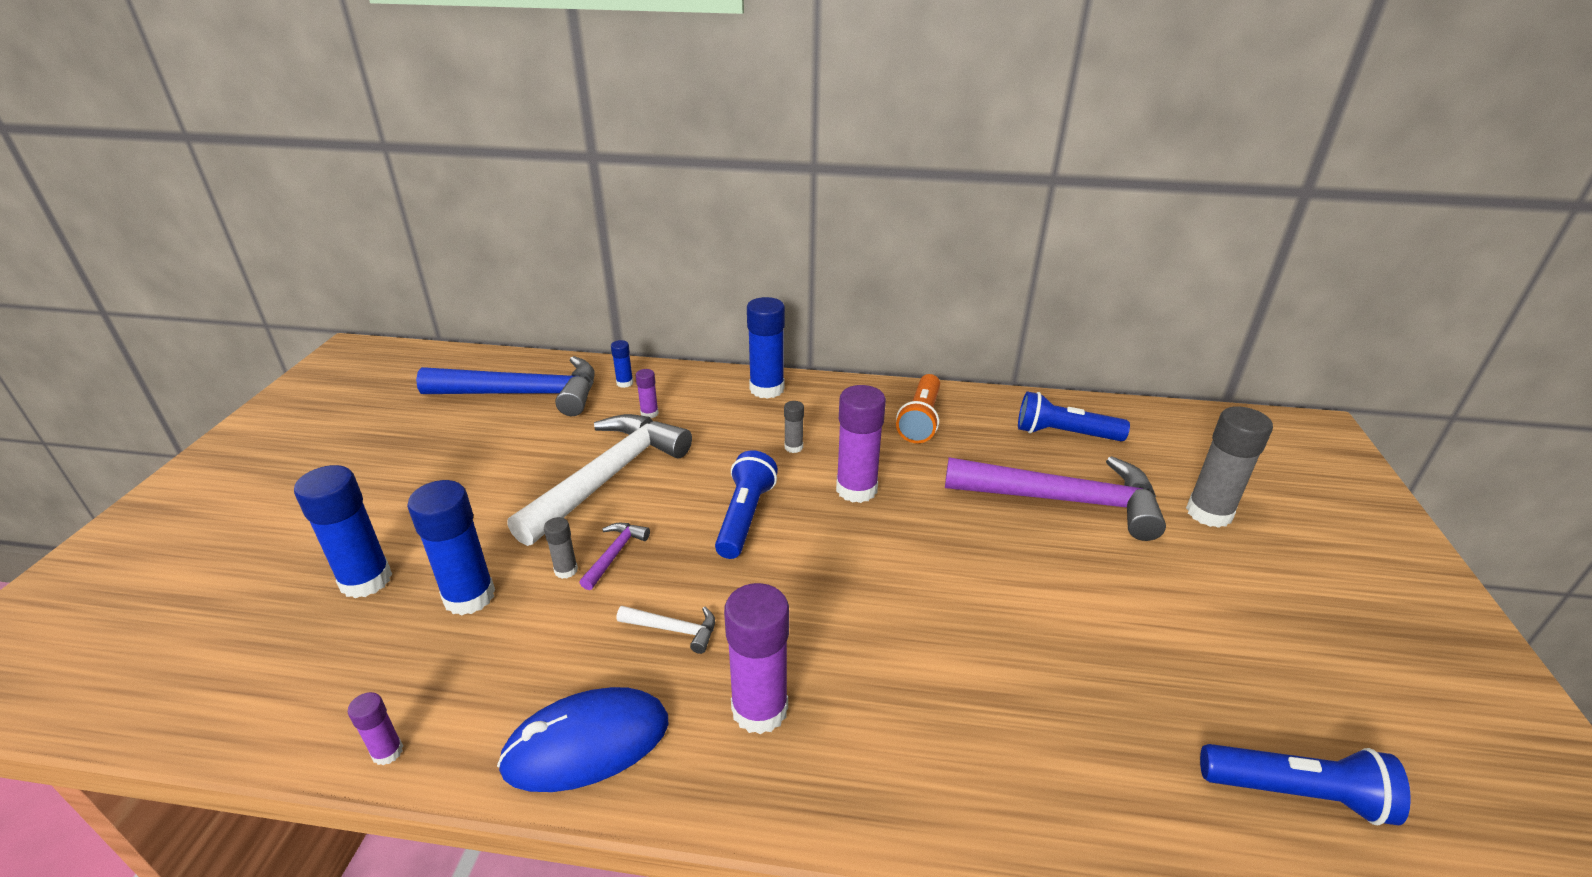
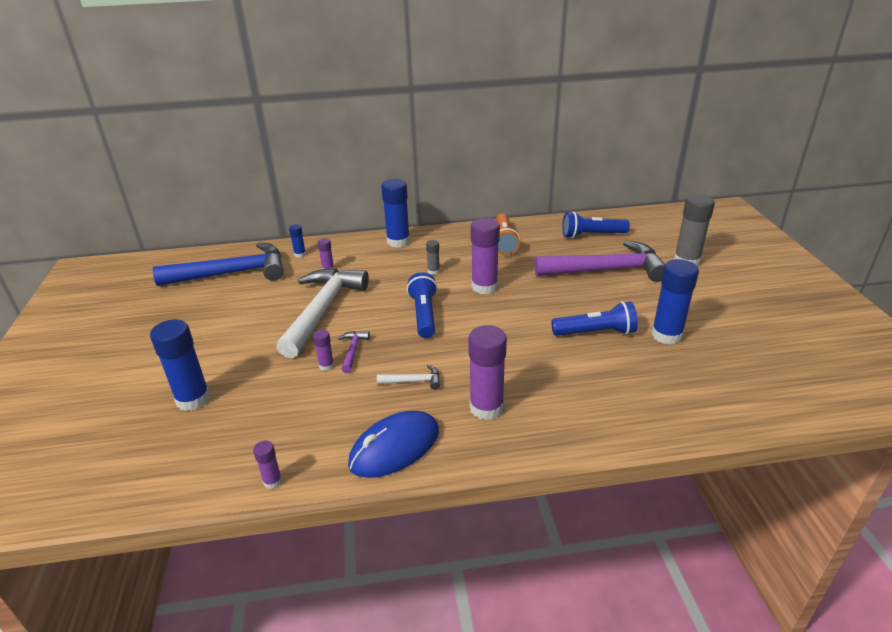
camera: 15 degrees left, 0 degrees up
(469, 596) = (271, 393): blue glue stick -> blue glue stick (666, 335)
(566, 570) = (326, 366): grey glue stick -> purple glue stick
(1296, 793) = (775, 379): blue flashlight -> blue flashlight (595, 332)

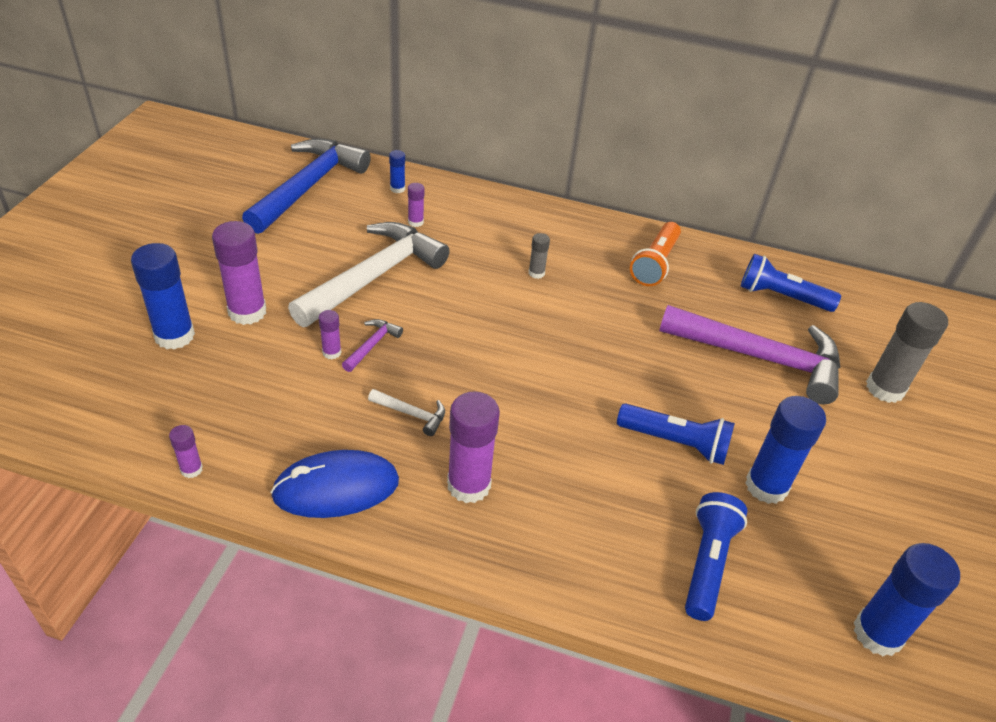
camera: 20 degrees right, 10 degrees up
(232, 273) = (308, 187): blue hammer -> blue hammer turned 75 degrees counterclockwise
(398, 241) = (523, 213): blue glue stick -> blue glue stick (877, 633)
(424, 315) = (483, 330): blue flashlight -> blue flashlight (707, 563)
(484, 287) = (583, 320): purple glue stick -> purple glue stick (247, 312)

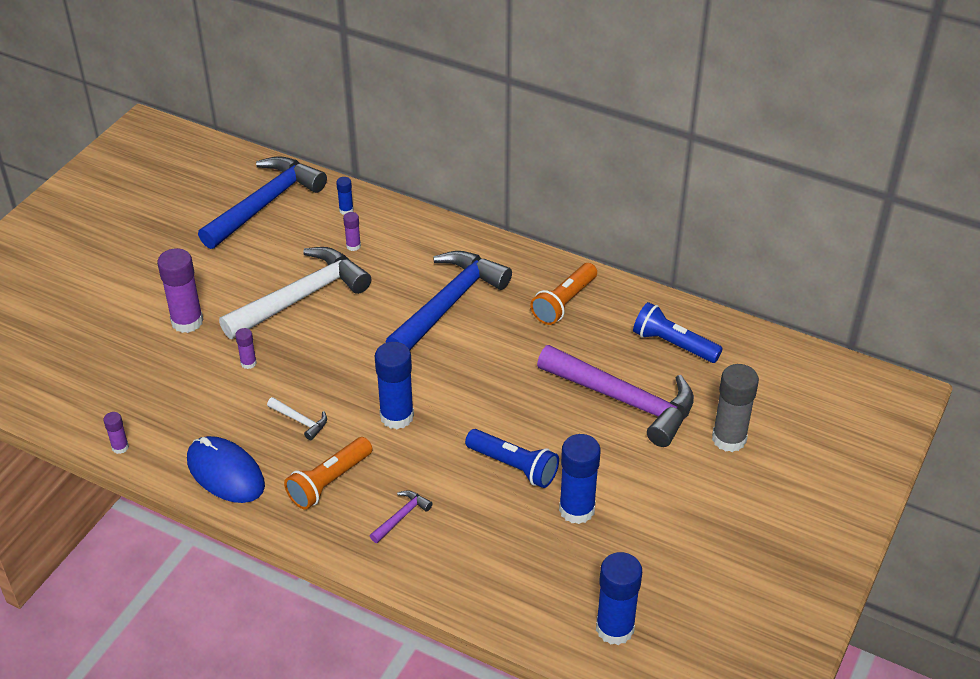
camera: 15 degrees right, 0 degrees up
(174, 336) = (125, 338): blue glue stick -> blue glue stick (397, 416)
(336, 488) = (225, 473): blue mouse -> blue mouse turned 45 degrees clockwise
(372, 345) = (283, 359): purple hammer -> purple hammer (401, 517)
(469, 485) = (329, 482): purple glue stick -> orange flashlight
(536, 273) = (448, 304): grey glue stick -> blue hammer
(707, 563) = (499, 562): blue flashlight -> none

